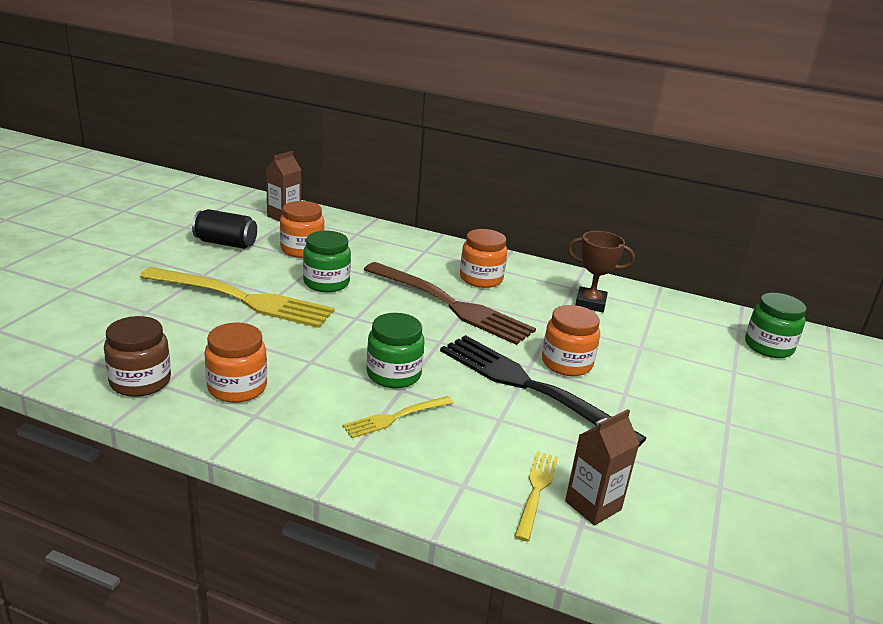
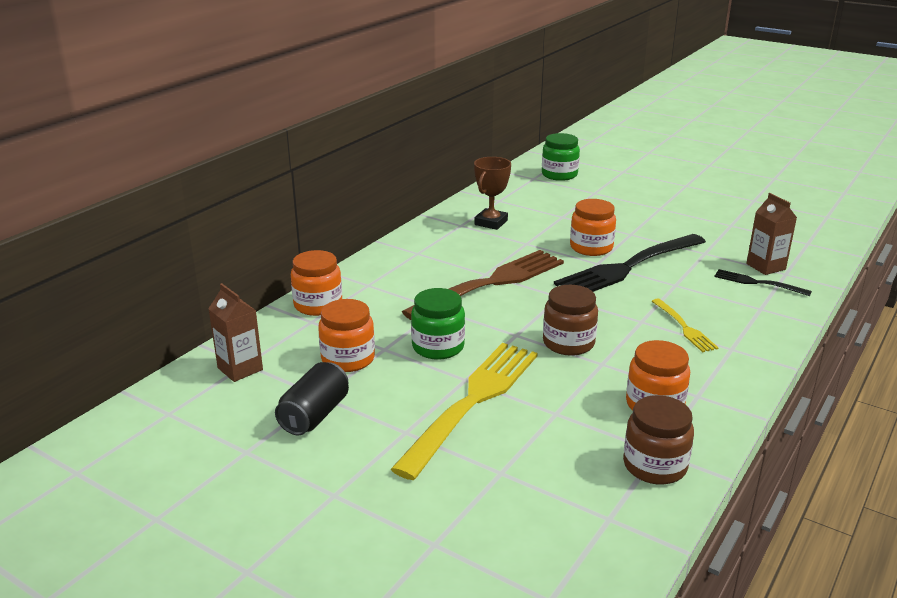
camera: 75 degrees left, 0 degrees up
(345, 344) = (568, 343): none -> brown jar
(394, 374) = (619, 322): green jar -> none
(481, 279) = (438, 263): orange jar -> orange jar (318, 305)
(536, 491) = (758, 283): yellow fork -> black fork

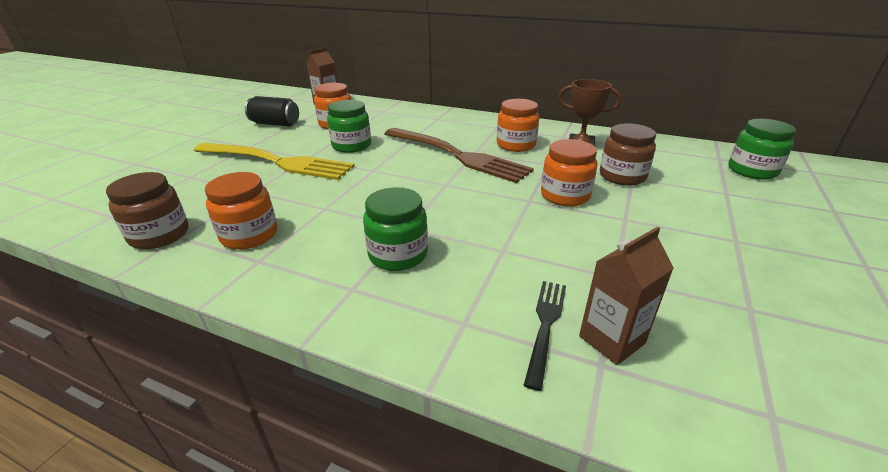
camera: 80 degrees right, 5 degrees up
(318, 305) = (404, 110): orange jar -> orange jar (516, 145)
(568, 343) = (359, 191): brown jar -> brown jar (622, 176)
(628, 267) = (531, 218): black fork -> none
(684, 327) = (398, 254): yellow fork -> green jar

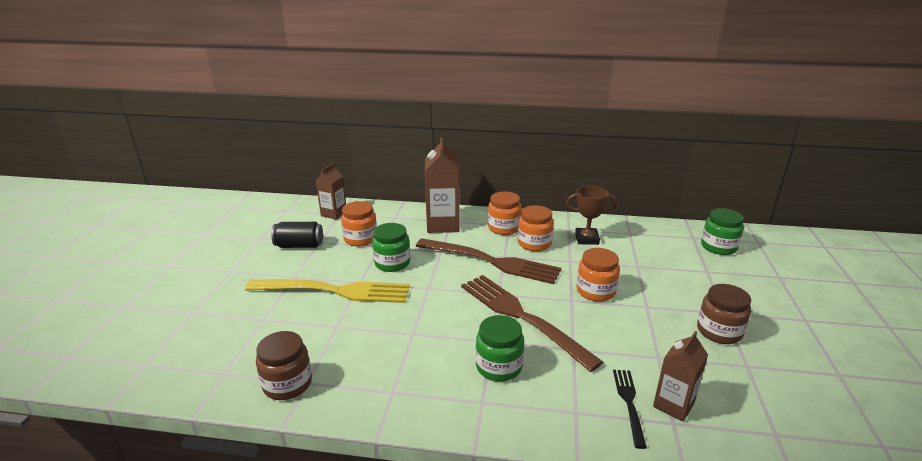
camera: 15 degrees left, 5 degrees down
(249, 235) = (367, 370): orange jar -> orange jar (504, 228)
(426, 121) = (443, 225): none -> brown carton
(458, 209) = (522, 317): none -> brown fork
(622, 176) = (630, 266): brown jar -> brown jar (719, 331)

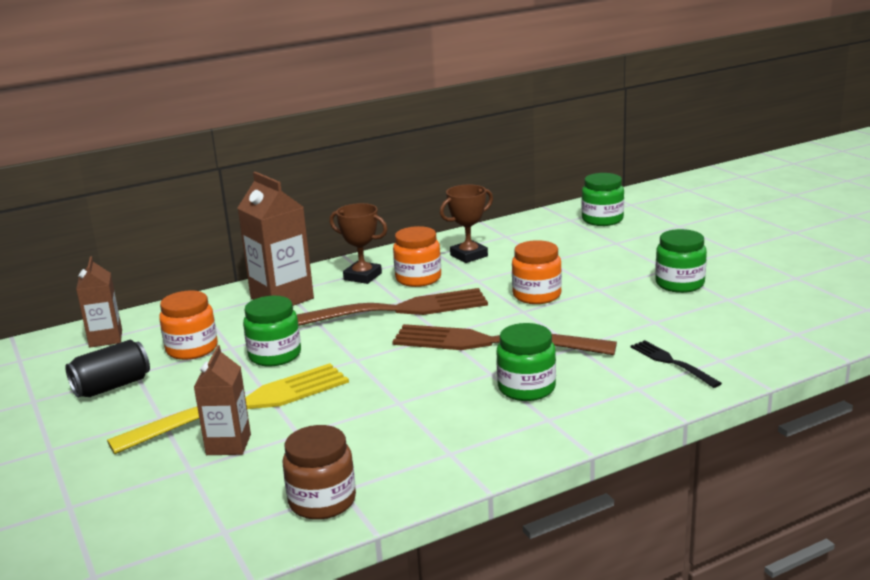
camera: 35 degrees left, 5 degrees down
(504, 228) = (362, 276): orange jar -> brown trophy
(673, 405) = (706, 348): brown carton -> brown carton (228, 444)
(719, 331) = (679, 284): brown jar -> green jar

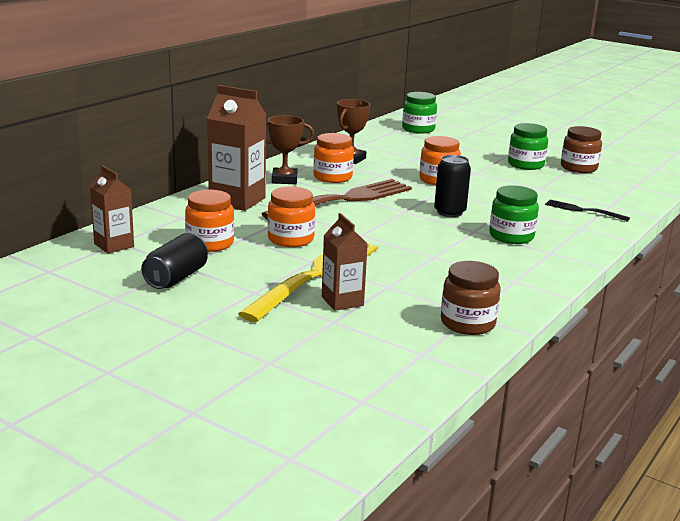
camera: 30 degrees left, 0 degrees up
(275, 355) = (290, 239): green jar -> orange jar
(493, 343) = (449, 212): brown fork -> black can
(749, 296) = (578, 168): none -> brown jar

